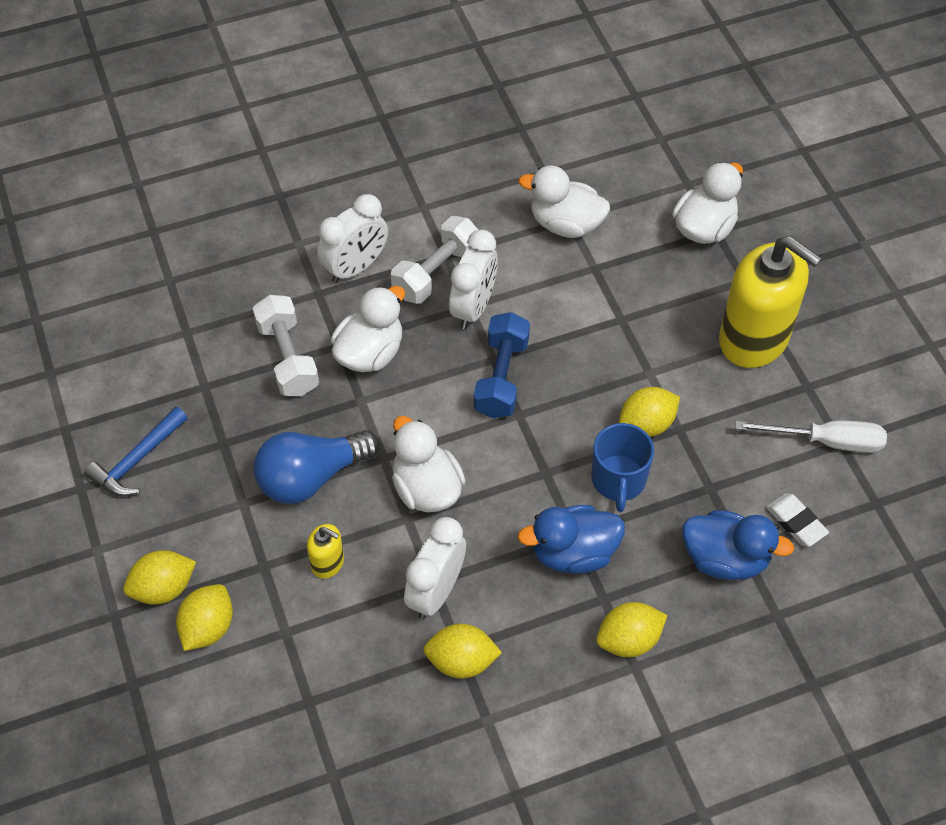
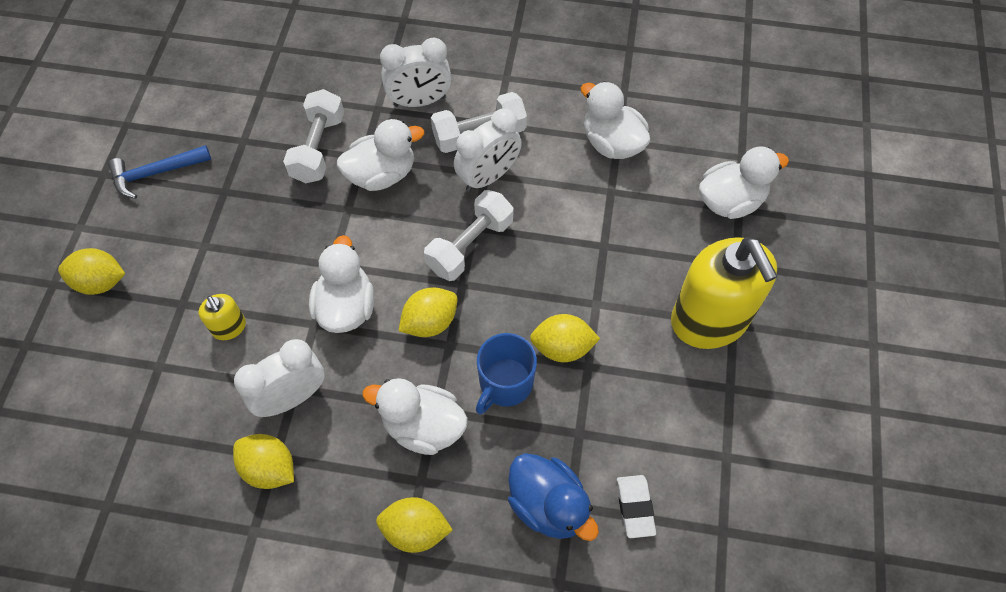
camera: 30 degrees right, 5 degrees up
(208, 627) = (108, 330): yellow lemon -> yellow lemon (430, 322)
(311, 477) = (267, 251): blue light bulb -> none
(501, 377) = (470, 245): blue dumbbell -> white dumbbell
(573, 553) = (423, 426): blue duck -> white duck
(826, 441) = (713, 447): white screwdriver -> none

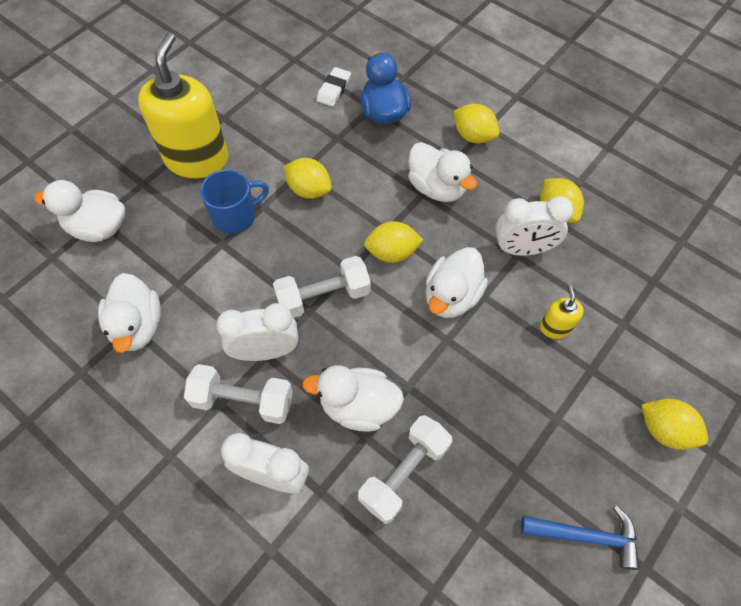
camera: 150 degrees left, 0 degrees up
(505, 384) = (365, 187): blue mug -> blue mug (236, 216)

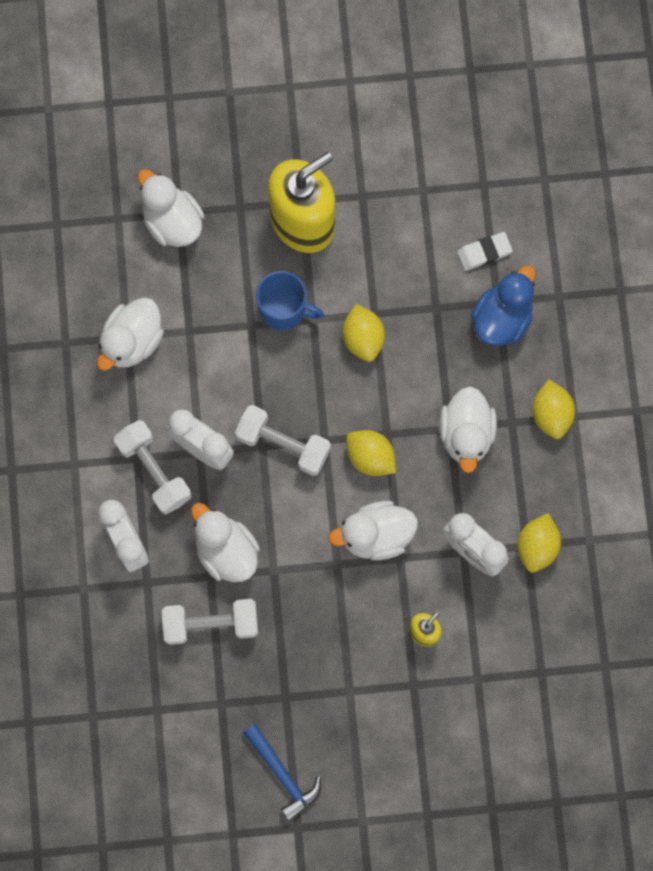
camera: 45 degrees right, 15 degrees up
(664, 430) = (413, 770): yellow lemon -> none

